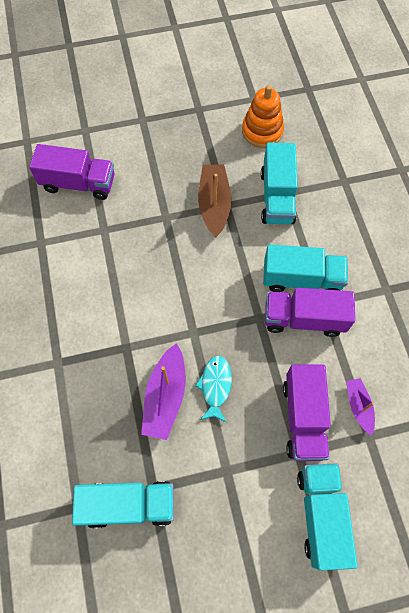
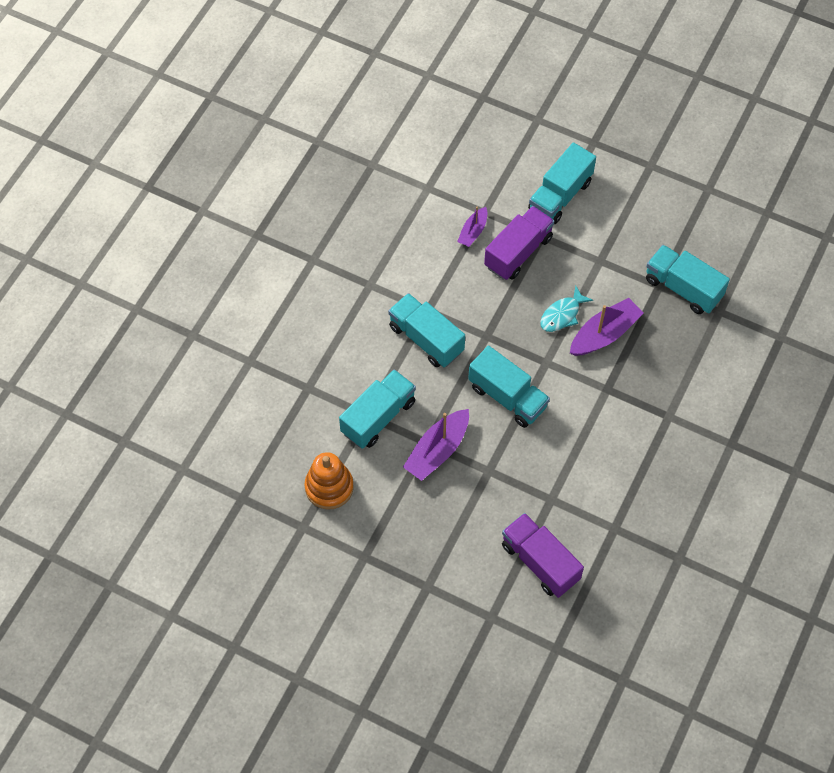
camera: 140 degrees left, 5 degrees down
(199, 281) = (507, 397): none -> turquoise truck
(214, 204) = (437, 450): brown boat -> purple boat
(304, 319) = (453, 311): purple truck -> none

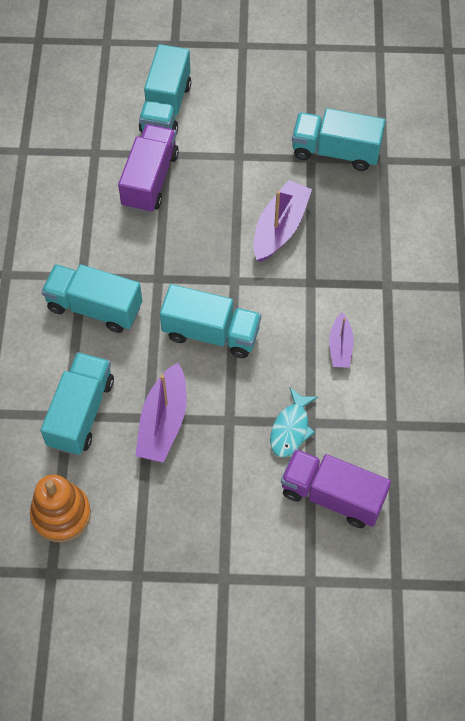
camera: 25 degrees left, 0 degrees up
(473, 232) = (92, 177): purple boat -> purple boat (340, 347)
(562, 315) = (227, 225): turquoise fish -> turquoise fish (291, 429)

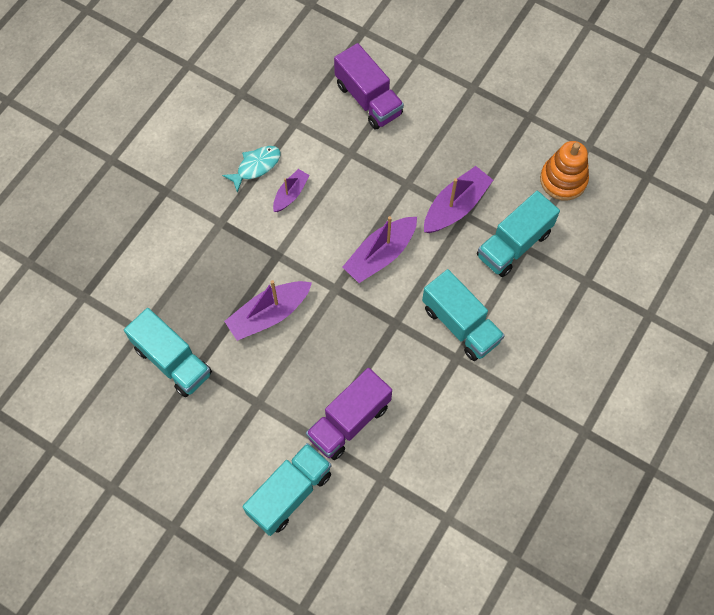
camera: 150 degrees left, 5 degrees up
(211, 333) = (380, 255): turquoise truck -> purple boat
(291, 429) = (367, 155): turquoise fish -> turquoise fish (256, 166)

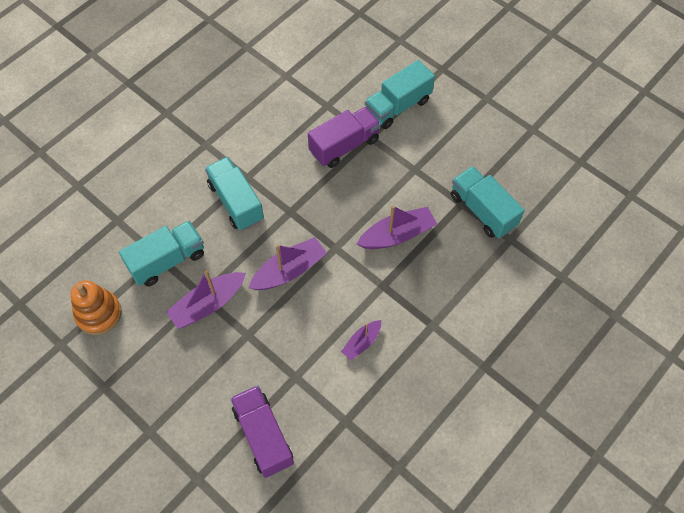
camera: 170 degrees left, 5 degrees down
(256, 166) = (392, 377): turquoise fish -> none

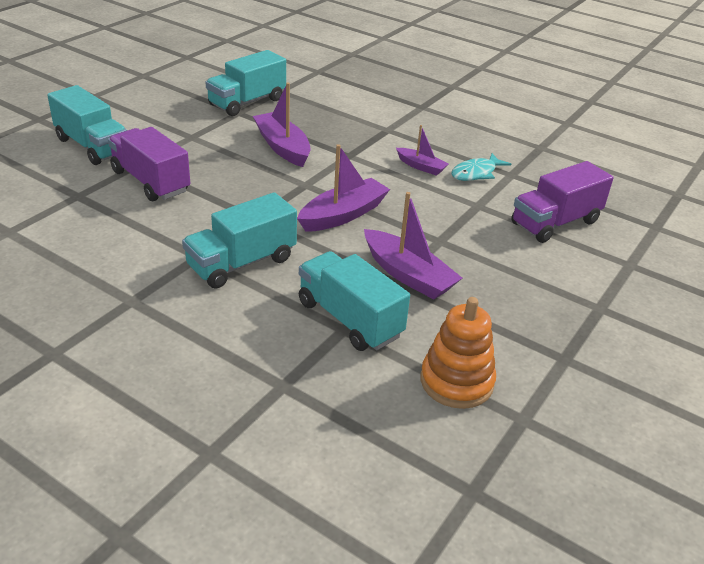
camera: 100 degrees left, 25 degrees down
(289, 270) = (343, 215): purple boat -> purple boat turned 90 degrees clockwise
(348, 388) = (476, 173): none -> turquoise fish

